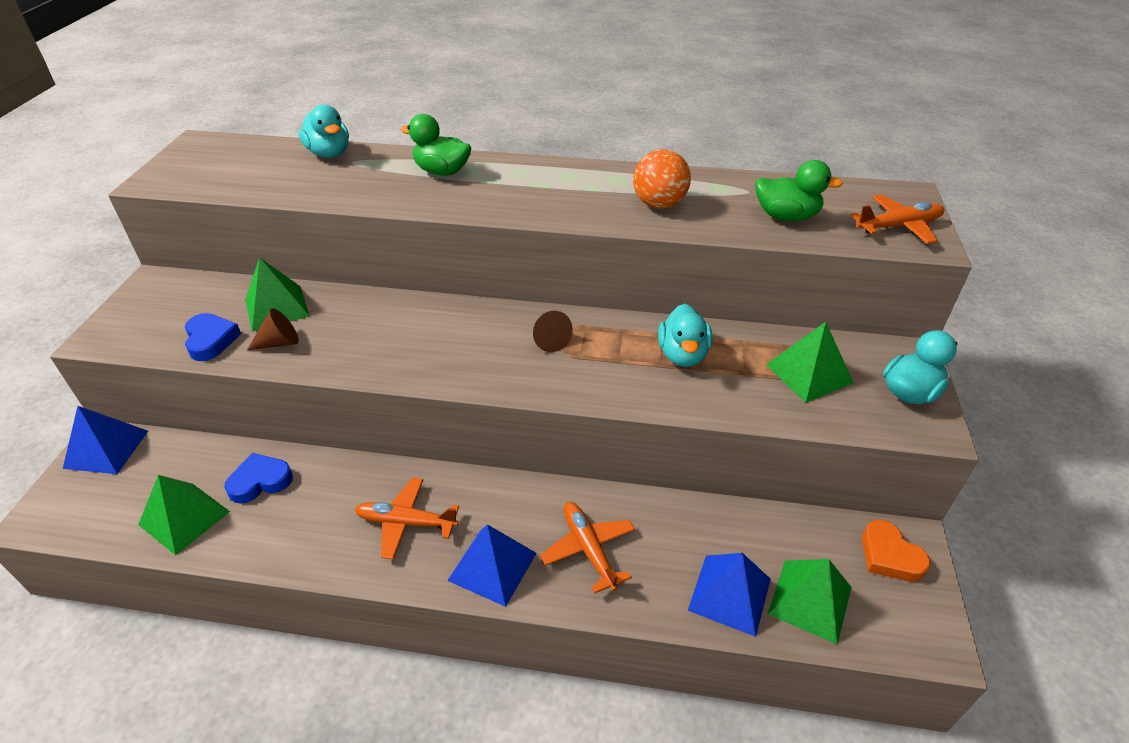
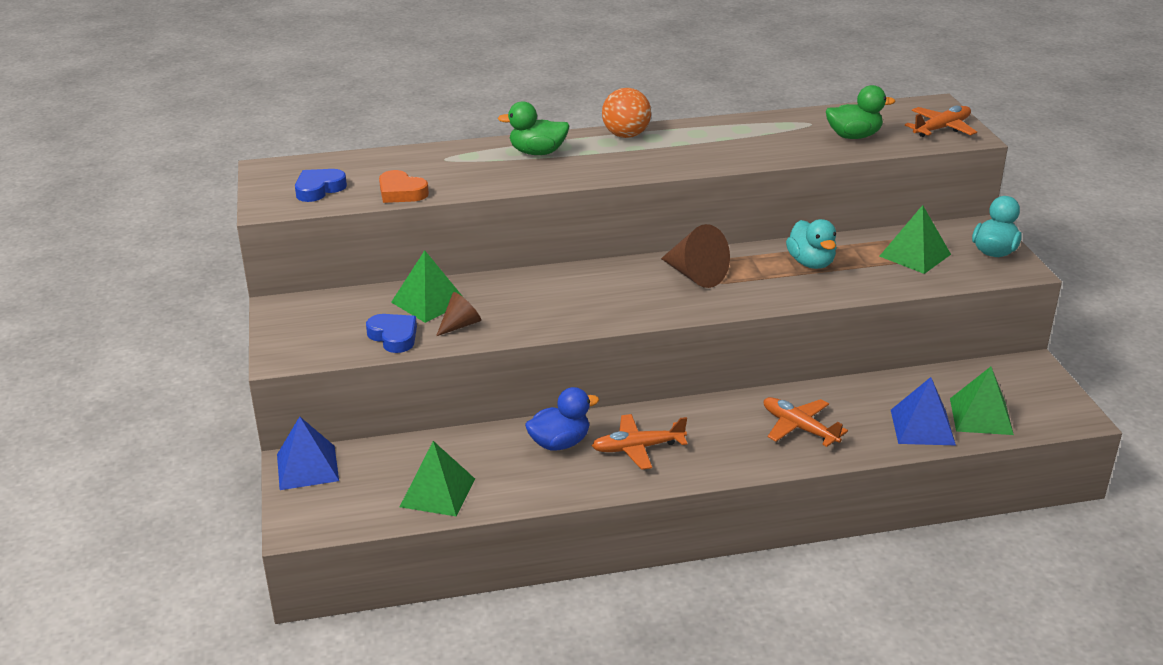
camera: 20 degrees left, 10 degrees down
(260, 481) = (482, 453): blue heart -> blue heart (319, 189)
(329, 154) = (414, 156): turquoise duck -> none
(338, 491) = (560, 443): none -> blue duck
(492, 566) = (732, 456): blue pyramid -> none
(549, 340) = (695, 275): brown cone -> brown cone, size x1.66
(659, 204) = (747, 145): orange ball -> orange ball (626, 135)
(889, 556) = (1022, 377): orange heart -> orange heart (401, 192)

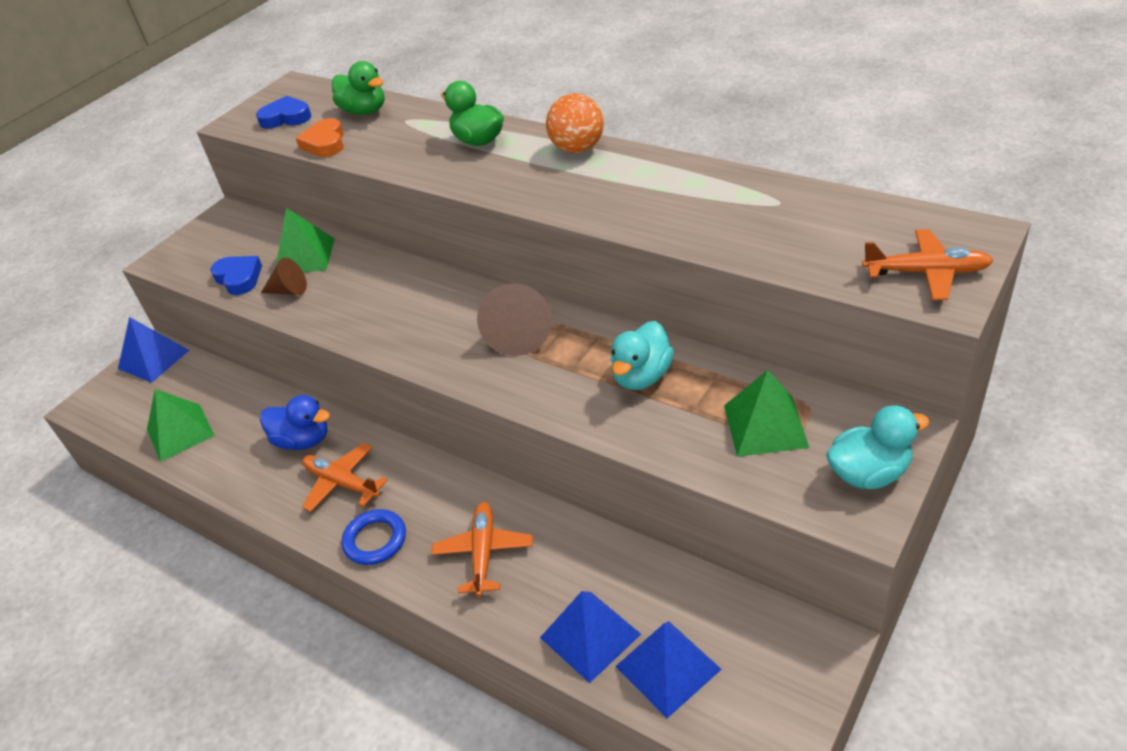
camera: 50 degrees right, 10 degrees up
(394, 336) = (239, 278): blue heart -> blue heart turned 45 degrees counterclockwise
(718, 461) = (375, 540): none -> blue ring
(854, 136) = (798, 240): green duck -> green duck (364, 111)
(981, 416) = (667, 667): green pyramid -> blue pyramid

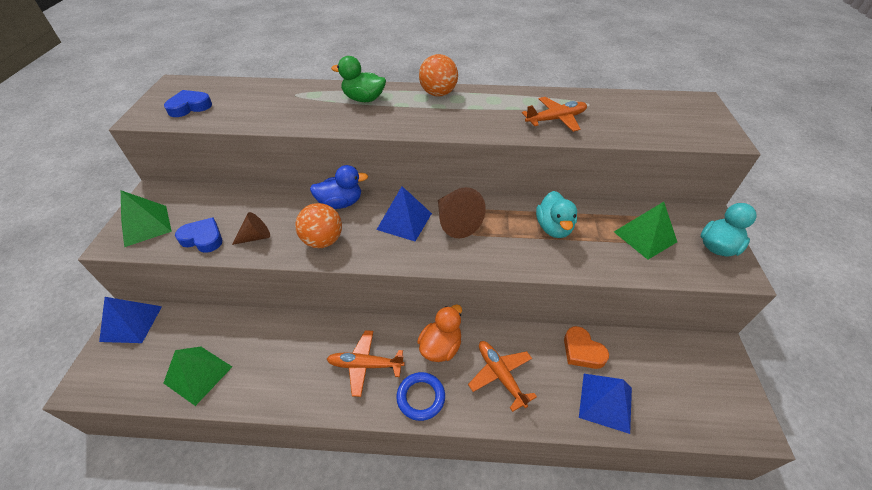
camera: 35 degrees left, 5 degrees up
(303, 440) = (311, 344): blue duck -> blue duck (341, 203)
(305, 256) = (250, 209): green pyramid -> green pyramid (146, 225)
(325, 143) = (241, 119): orange heart -> orange heart (582, 351)
(352, 314) = (323, 240): none -> orange ball
(364, 111) = (255, 93): green duck -> none
(439, 494) = (440, 347): none -> orange duck
(667, 667) = (662, 402): blue pyramid -> blue pyramid (404, 221)
(926, 273) = (701, 126): orange plane -> orange plane (555, 119)

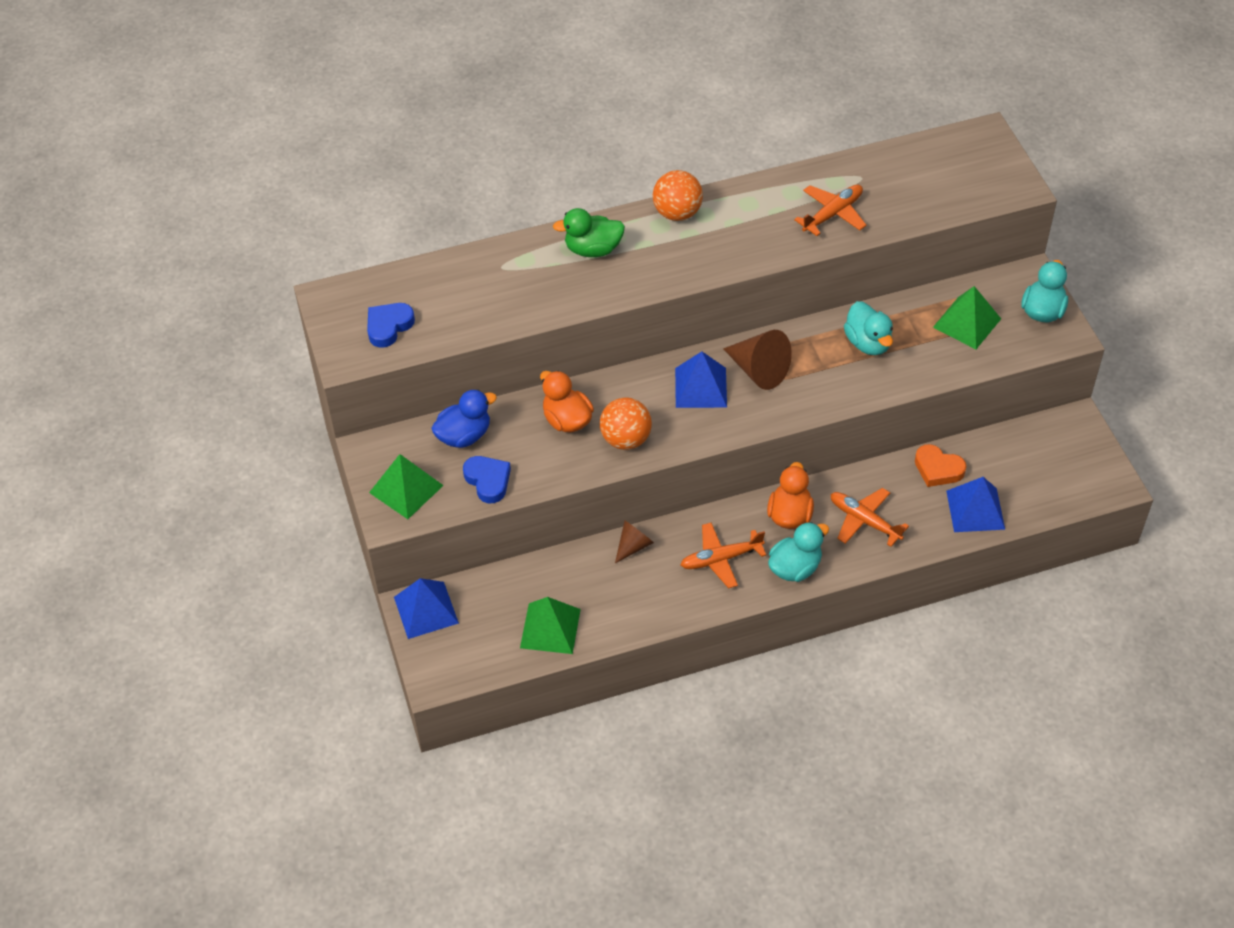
camera: 20 degrees left, 5 degrees up
(203, 238) = (488, 481): blue heart -> blue heart turned 60 degrees clockwise
(256, 237) = (547, 460): brown cone -> brown cone (633, 546)
(293, 214) = (567, 420): none -> orange duck
(341, 203) = (612, 388): blue duck -> blue duck (464, 435)
(421, 397) = (795, 568): blue ring -> turquoise duck

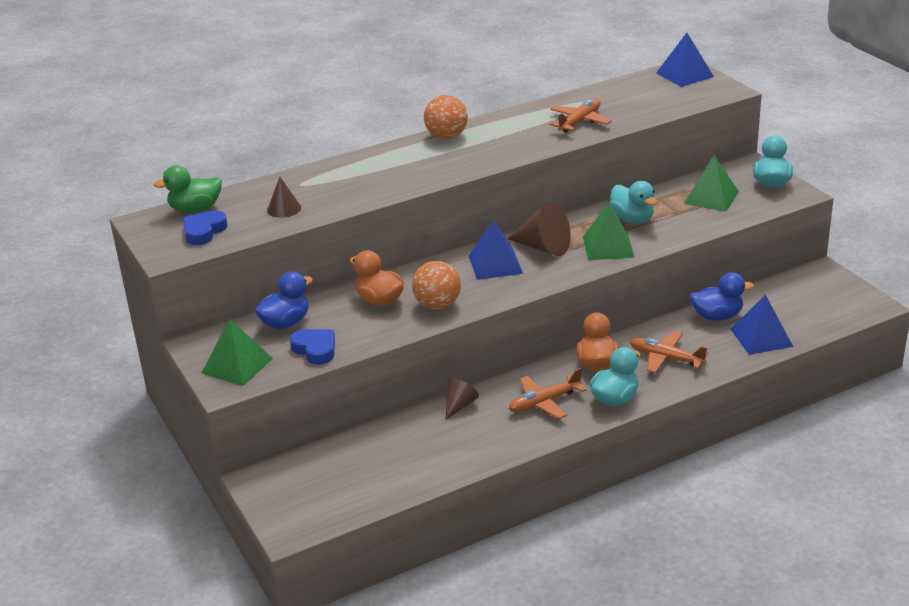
camera: 10 degrees left, 20 degrees down
(426, 610) = (269, 480): blue pyramid -> blue pyramid (684, 75)
(478, 305) = (284, 209): none -> brown cone
(550, 628) = (396, 475): green pyramid -> green pyramid (608, 246)
(593, 249) = (379, 165): green duck -> green duck (195, 209)
(938, 469) = (717, 316): orange heart -> blue duck

